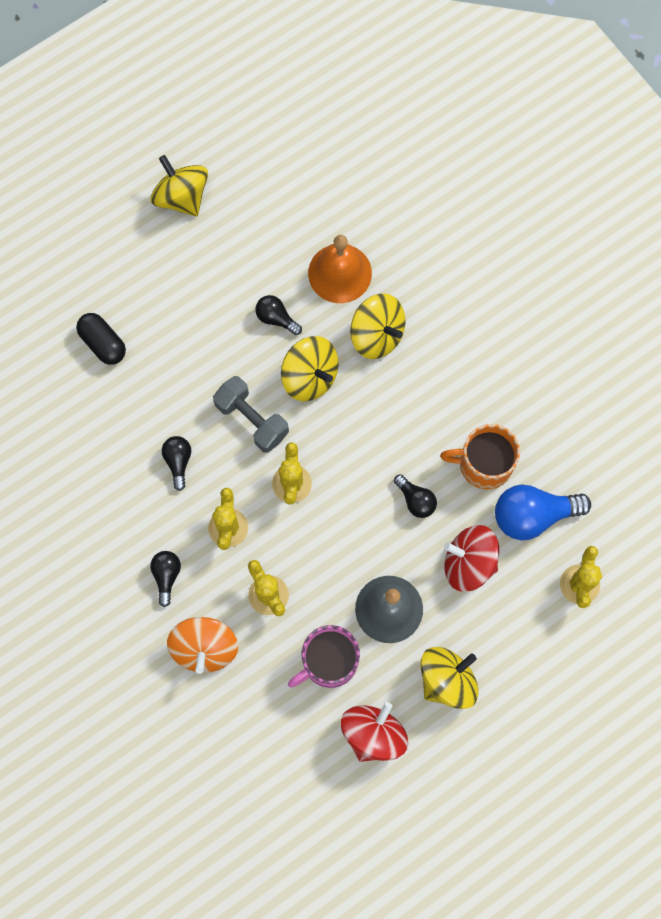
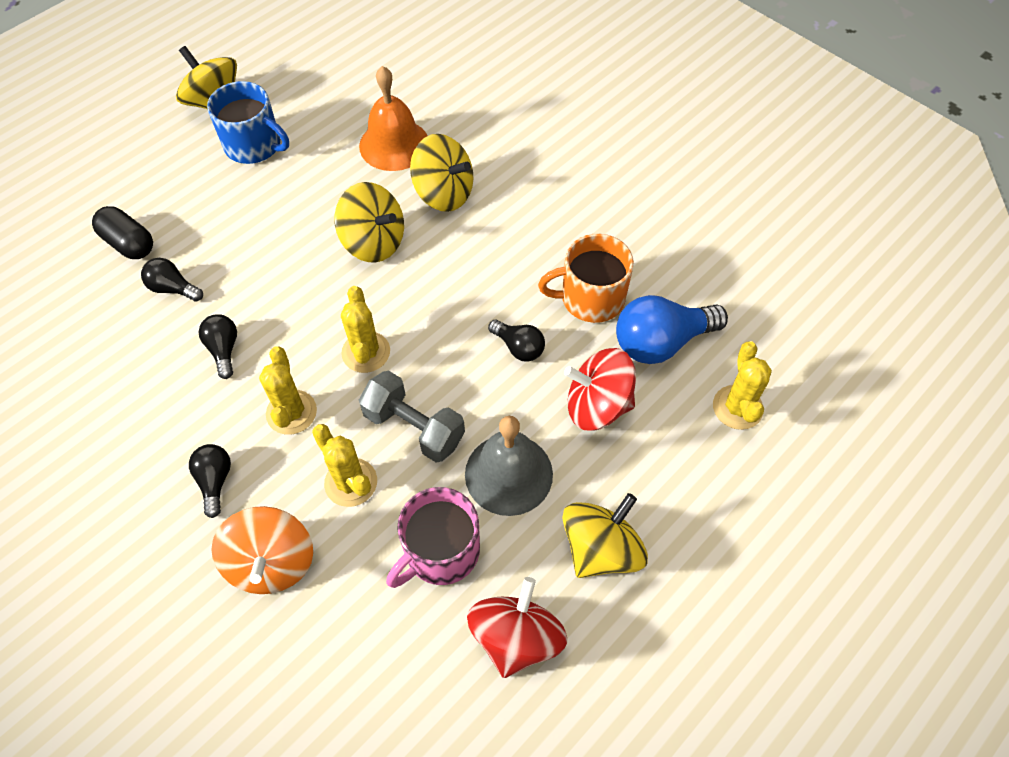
camera: 10 degrees left, 15 degrees down
(215, 254) = (254, 145): none -> blue mug
(252, 420) = (310, 293): grey dumbbell -> grey dumbbell (414, 427)
(276, 318) = (329, 193): black light bulb -> black light bulb (173, 288)

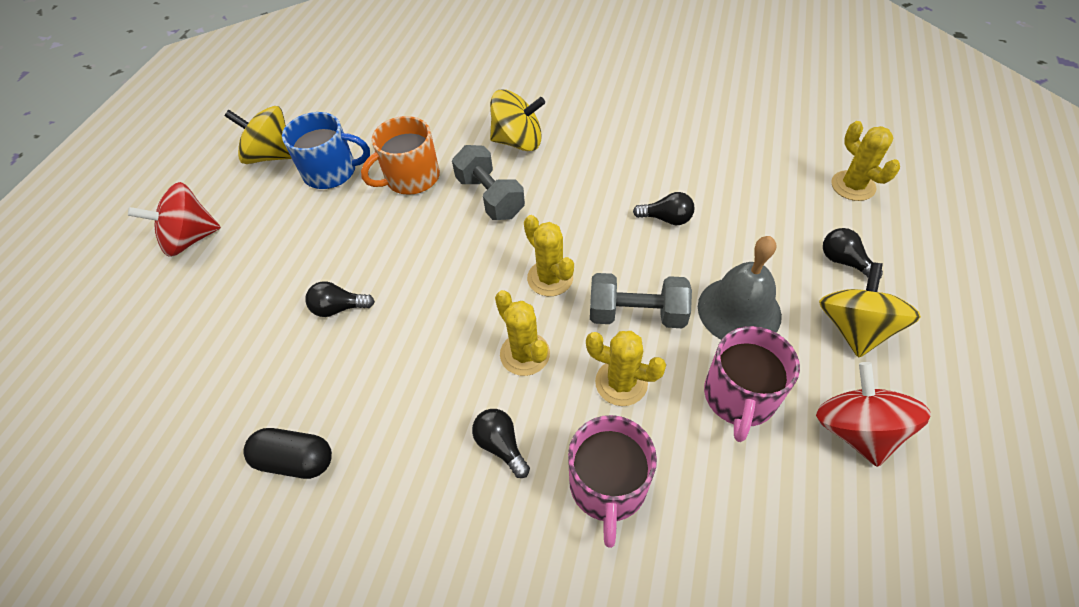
camera: 25 degrees left, 5 degrees down
(129, 243) = (269, 291): black capsule -> black capsule (296, 460)
(224, 349) = (424, 334): black light bulb -> black light bulb (843, 261)
(272, 562) = (608, 486): orange spinning top -> pink mug
(374, 242) = (490, 197): yellow spinning top -> grey dumbbell
(394, 144) = (451, 125): orange bell -> none
(590, 298) = (688, 163): orange mug -> orange mug (411, 178)
(597, 405) = (758, 230): red spinning top -> red spinning top (191, 239)
(661, 342) = (763, 169): blue light bulb -> none

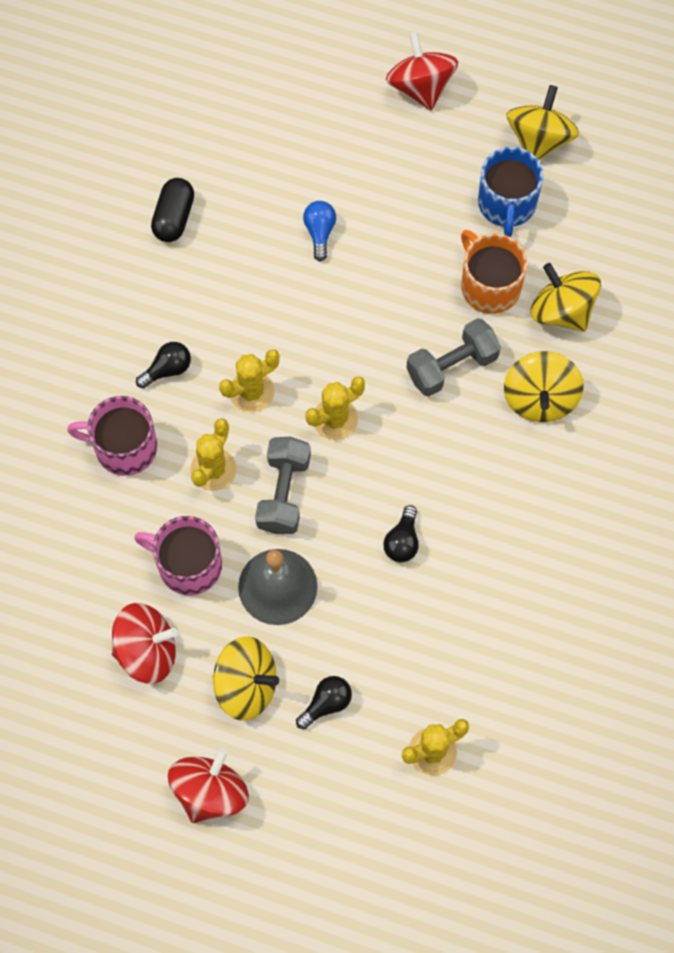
camera: 90 degrees right, 15 degrees up
(339, 308) = (320, 232): black light bulb -> blue light bulb
(437, 133) = (562, 310): none -> yellow spinning top
(981, 349) = (210, 792): none -> red spinning top

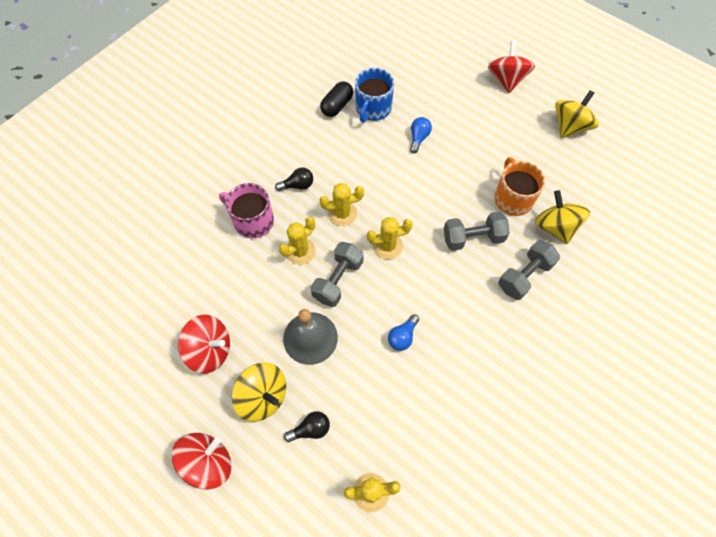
camera: 20 degrees right, 5 degrees down
(188, 564) = (260, 304): pink mug -> none
(402, 541) = (402, 337): black light bulb -> blue light bulb
(507, 204) = (538, 156): blue mug -> blue mug (373, 108)
(540, 398) = (524, 276): yellow spinning top -> grey dumbbell

